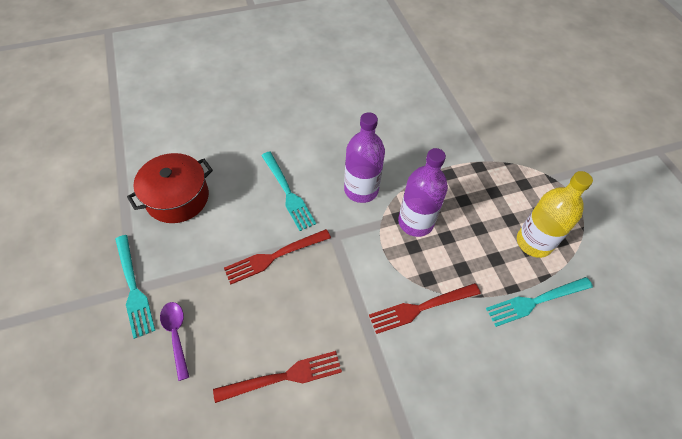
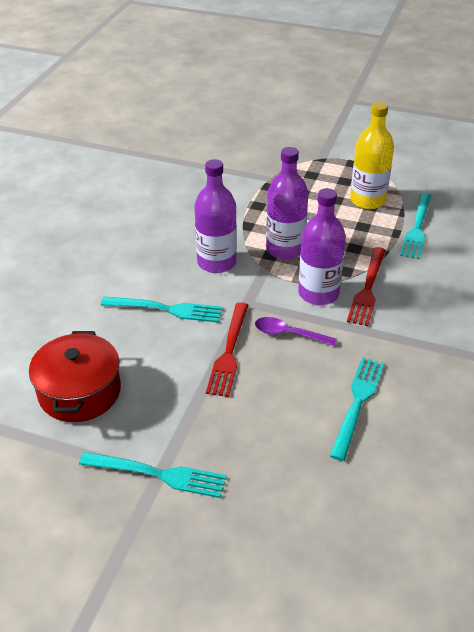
camera: 50 degrees left, 15 degrees down
(176, 335) = (247, 461): purple spoon -> purple spoon (288, 334)
(284, 376) = (357, 402): red fork -> turquoise fork
(385, 276) = (318, 293): none -> purple bottle

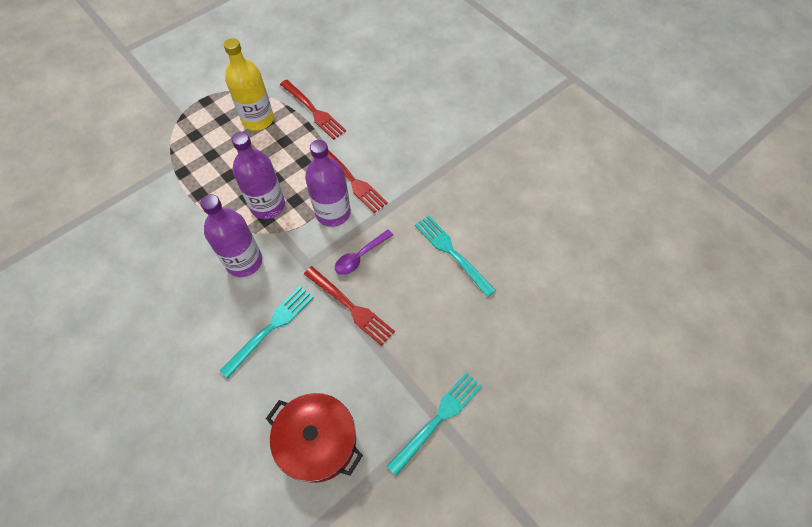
camera: 60 degrees left, 20 degrees up
(417, 228) = (314, 111): turquoise fork -> red fork

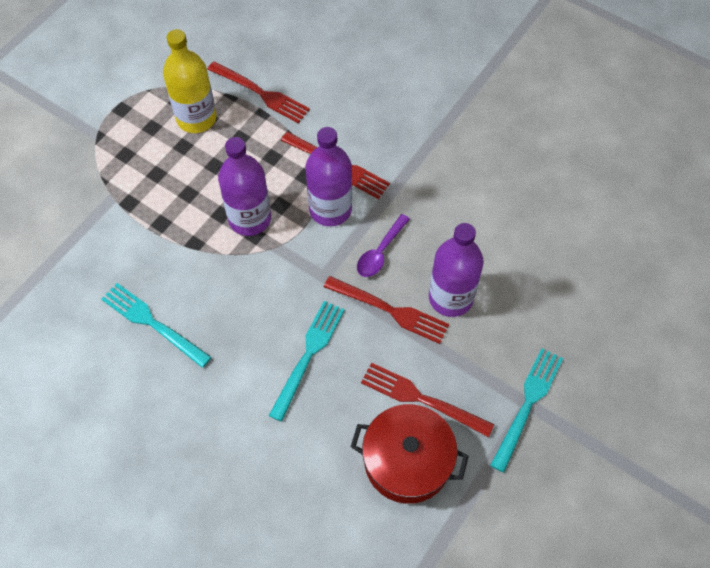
camera: 15 degrees left, 0 degrees up
(244, 261) = (247, 289): purple bottle -> purple bottle (450, 298)
(349, 389) = (421, 399): none -> red fork
(451, 252) = (482, 223): turquoise fork -> turquoise fork (152, 323)

